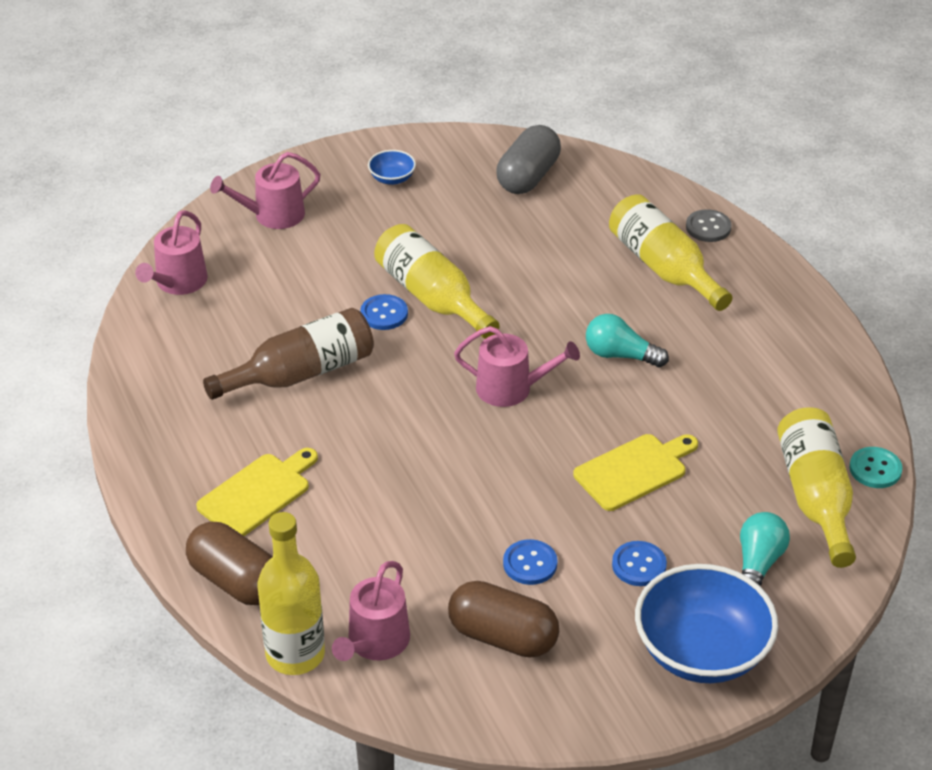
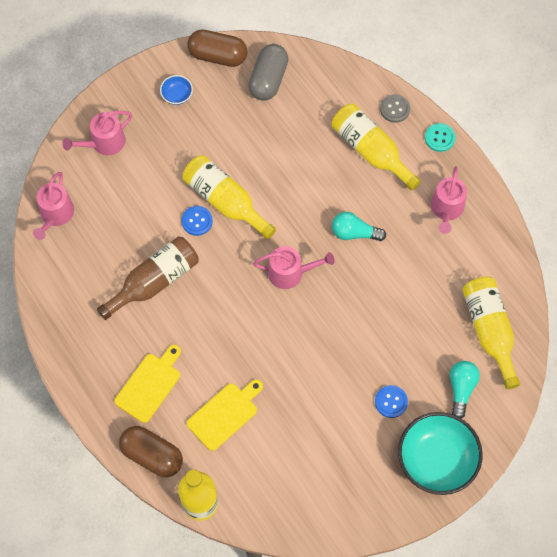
camera: 10 degrees left, 25 degrees up
(375, 642) = (245, 486): pink watering can -> pink watering can (446, 209)
(503, 637) = (319, 469): brown capsule -> brown capsule (218, 56)
(530, 564) = (326, 412): blue button -> none
(634, 470) = (377, 328): yellow cutting board -> yellow cutting board (225, 414)
(701, 651) = (436, 460): blue bowl -> turquoise bowl
(875, 469) = (523, 302): turquoise button -> turquoise button (439, 138)

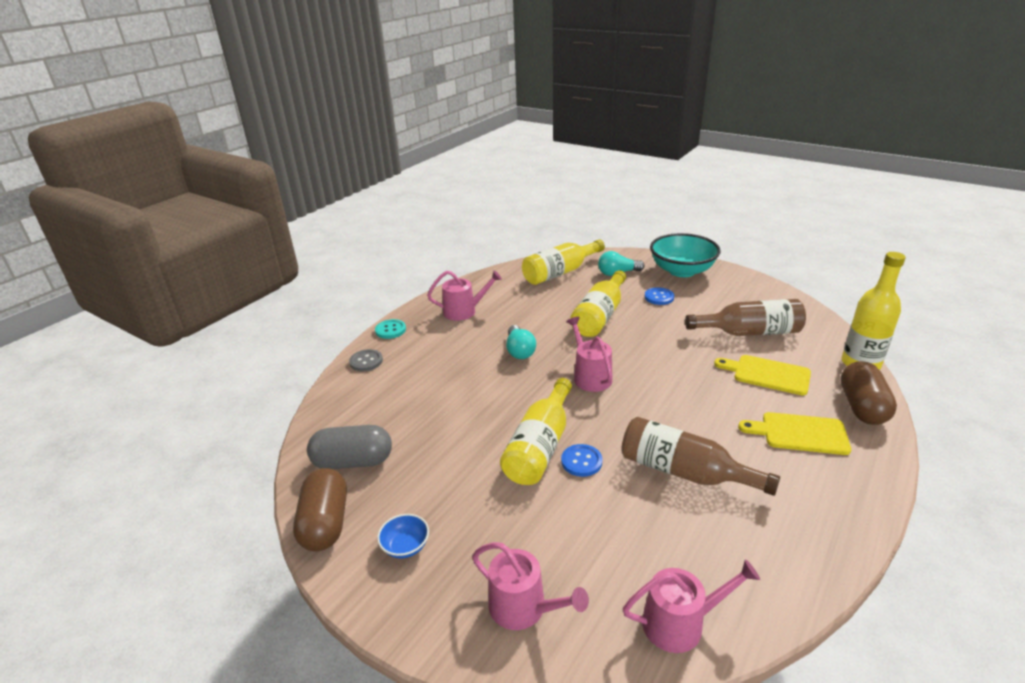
camera: 110 degrees left, 35 degrees down
(290, 444) = (749, 332): none -> brown bottle
(371, 150) = (422, 363): yellow bottle -> yellow bottle (600, 316)

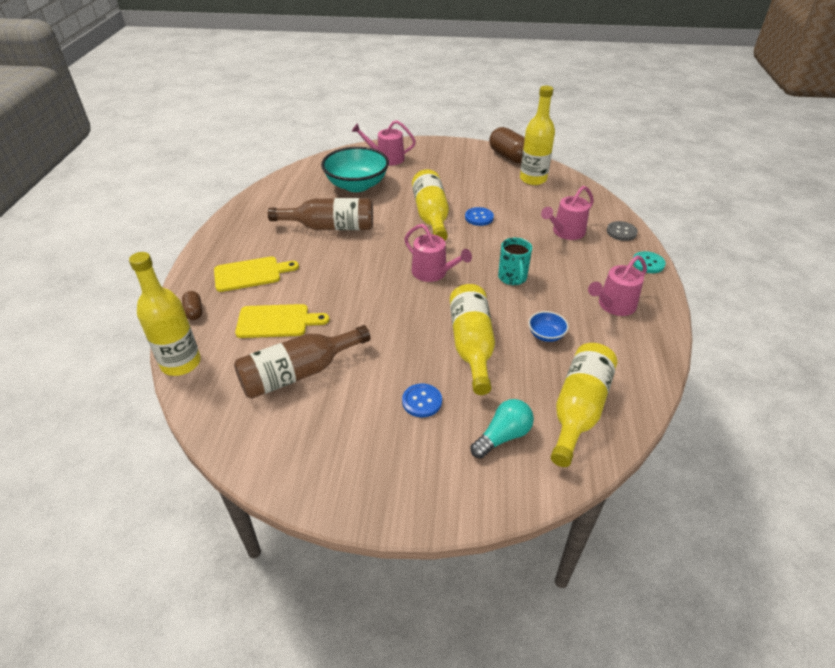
camera: 150 degrees right, 10 degrees up
(353, 462) = (533, 179): grey capsule -> yellow bottle
(405, 546) = (460, 160): blue bowl -> blue bowl (546, 335)
(519, 351) = (512, 278): turquoise light bulb -> turquoise mug
(581, 461) = (398, 215): blue button -> blue button (479, 217)
(680, 623) = (314, 171): pink watering can -> pink watering can (566, 232)
(682, 271) = (415, 478): turquoise bowl -> turquoise bowl (357, 185)
(862, 407) = (194, 312): brown capsule -> brown capsule, size x0.51

